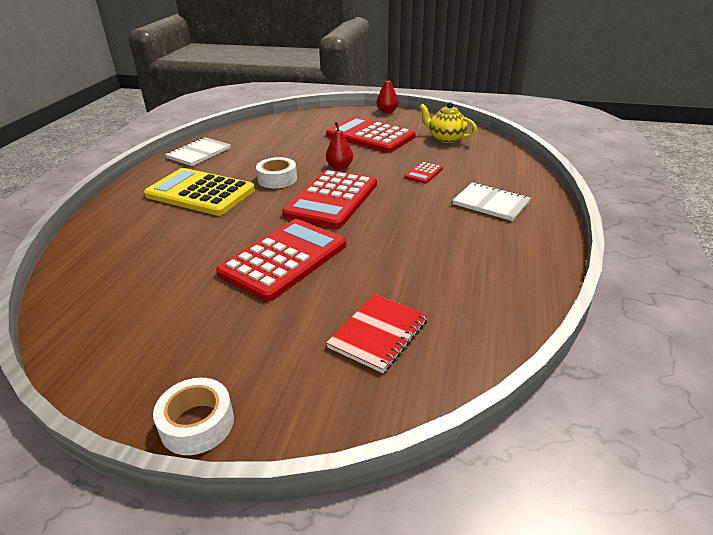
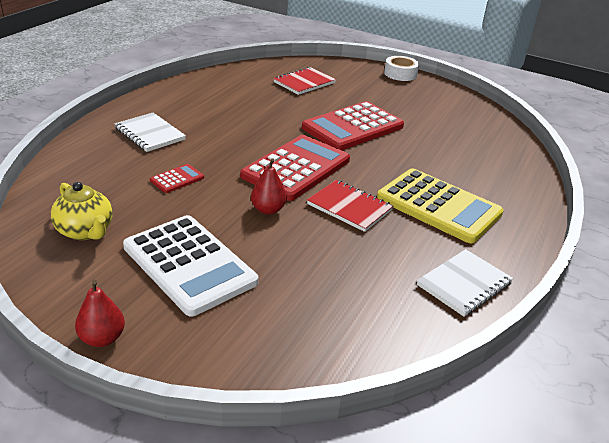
camera: 170 degrees left, 0 degrees up
(277, 179) = (349, 207): white tape -> red notebook
(370, 136) = (189, 264): red calculator -> white calculator

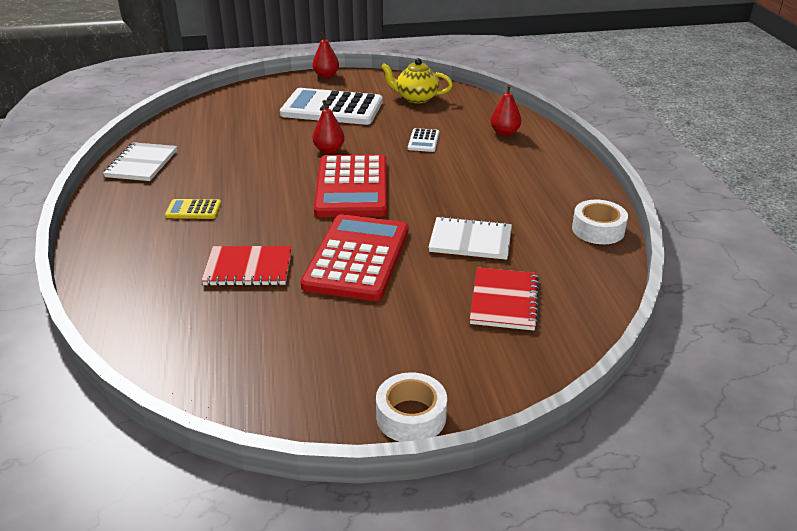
camera: 145 degrees right, 0 degrees up
(103, 154) = (504, 133): none -> red pear
(150, 134) = (511, 160): white notebook -> white notebook (470, 241)
(177, 179) = (423, 141): red calculator -> white calculator
(197, 83) = (598, 230): none -> white tape
(349, 207) = (270, 177): red notebook -> red notebook (248, 268)
(438, 206) = (193, 210): yellow calculator -> yellow calculator, size x0.43

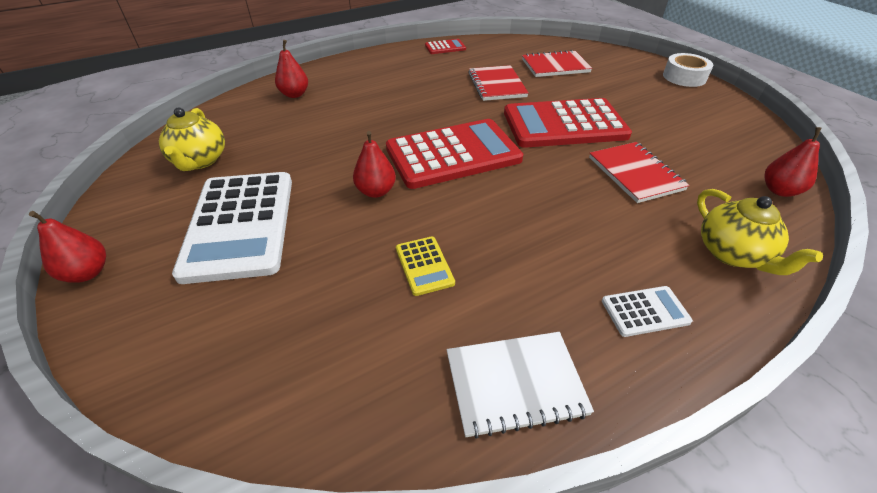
camera: 110 degrees left, 10 degrees up
(125, 272) = (732, 253): none -> yellow teapot
(147, 345) = (779, 190): none -> red pear
(193, 210) = (583, 253): yellow calculator -> yellow calculator (424, 266)
(423, 141) = (327, 134): white calculator -> white calculator (645, 311)
(470, 241) = (497, 85): white notebook -> red notebook
(598, 230) = (445, 47): white tape -> red calculator

